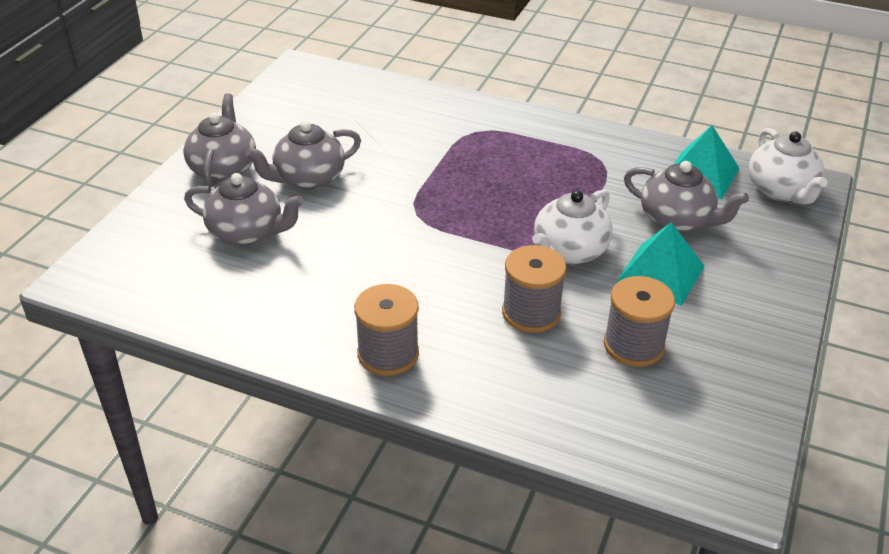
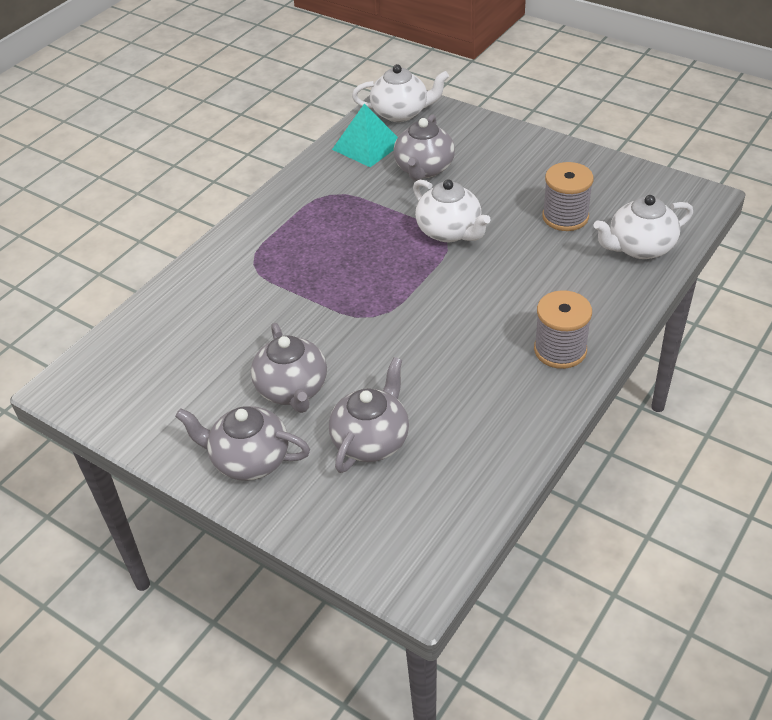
camera: 75 degrees left, 5 degrees up
(531, 313) = (521, 263): grey spool -> none
(595, 420) = (640, 247): none -> white teapot
(660, 274) = (487, 189): turquoise pyramid -> none
(677, 220) = (424, 169): grey teapot -> grey teapot turned 150 degrees clockwise

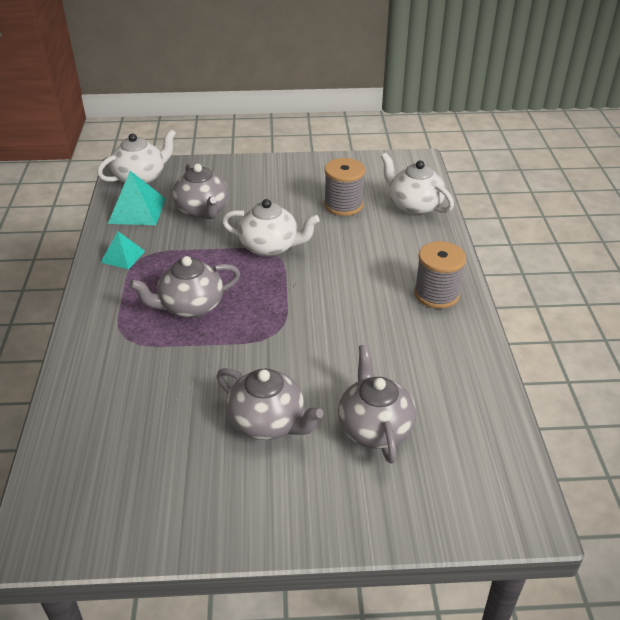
camera: 40 degrees left, 5 degrees down
(249, 460) = (291, 501): grey teapot -> grey teapot (190, 306)
(316, 187) = (122, 256): none -> turquoise pyramid
(640, 247) = (413, 206): white teapot -> white teapot turned 105 degrees clockwise

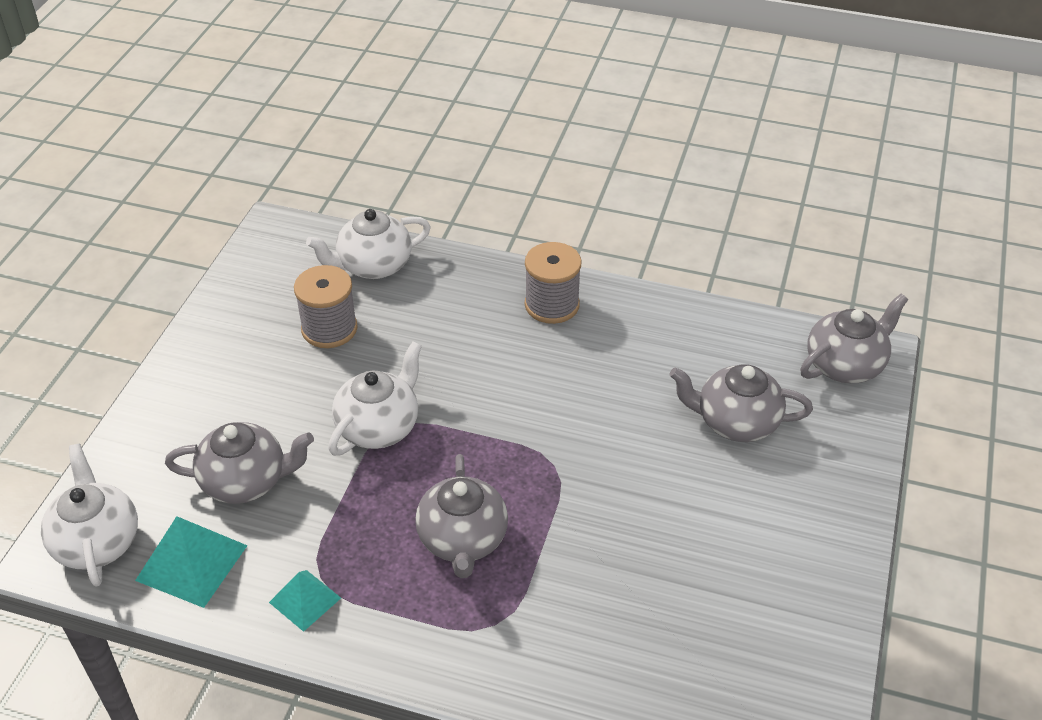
camera: 70 degrees left, 5 degrees up
(268, 422) = (699, 508): grey teapot -> grey teapot (845, 364)

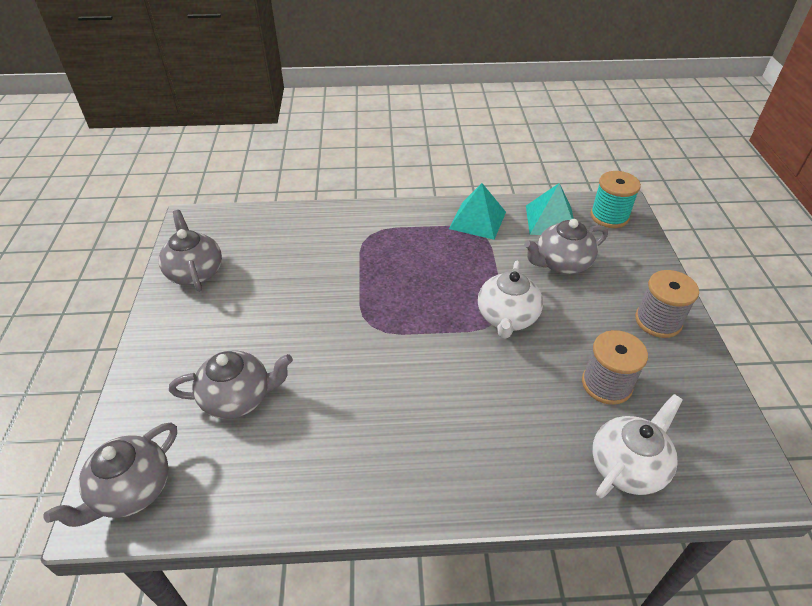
camera: 160 degrees right, 0 degrees up
(97, 541) = (609, 216): white teapot -> turquoise spool
(305, 600) = (477, 220): turquoise pyramid -> turquoise pyramid, size x1.60
(463, 540) = (409, 267): grey teapot -> grey teapot (195, 272)
(552, 305) = (433, 473): grey spool -> grey spool (658, 321)

